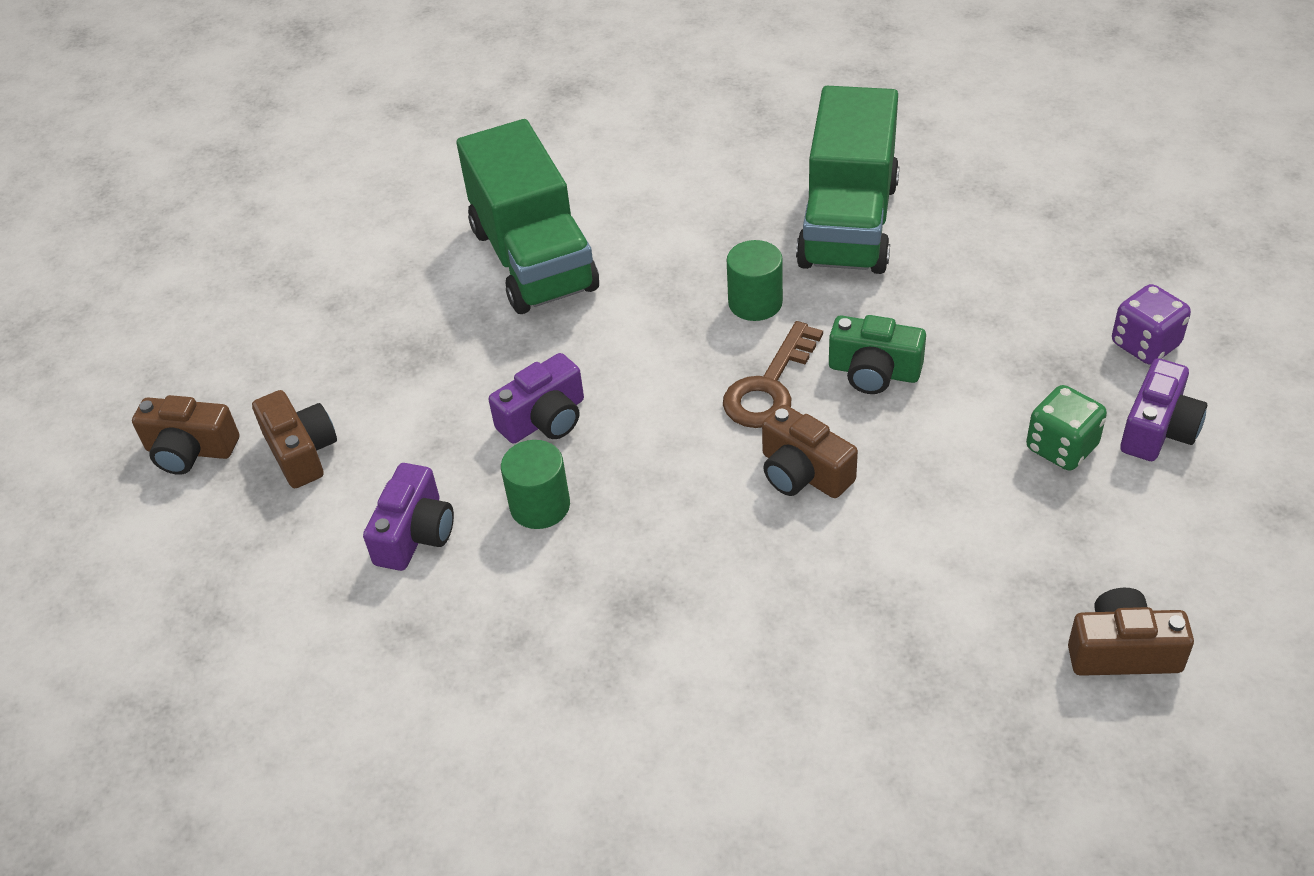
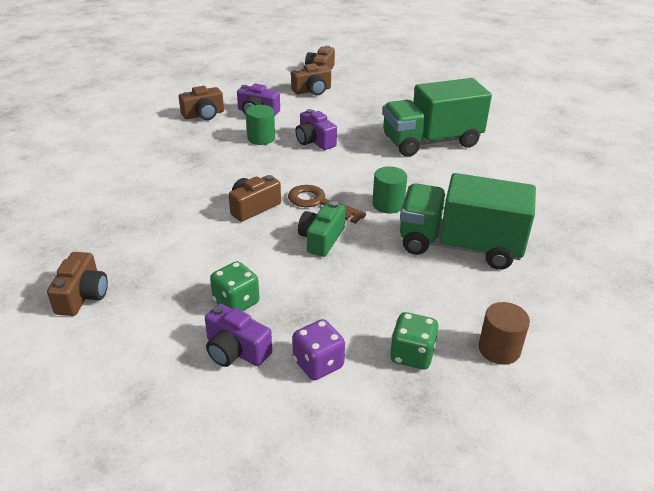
camera: 90 degrees right, 10 degrees down
(428, 636) = (203, 114): none -> brown camera
(1050, 192) = (499, 349): none -> brown cylinder
(1092, 263) = (412, 355): none -> green dice

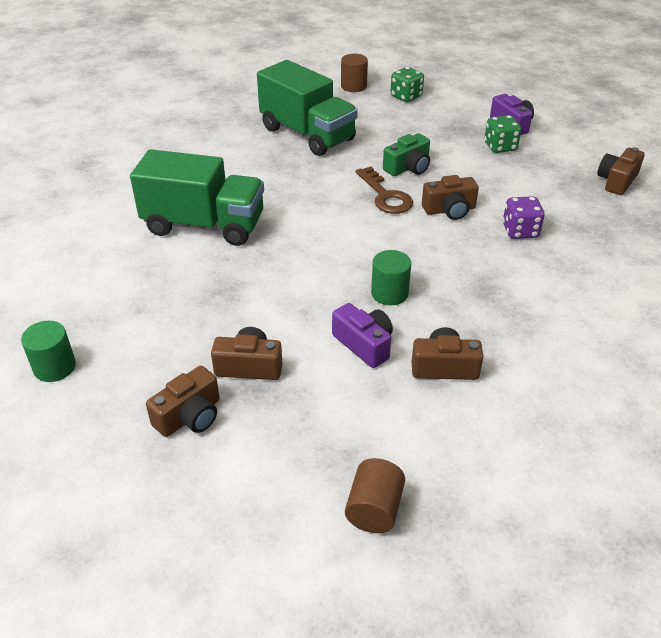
camera: 150 degrees left, 5 degrees up
(211, 68) = (374, 509): none -> brown cylinder
(314, 141) = (329, 268): purple camera -> none
(318, 364) = (464, 107): purple dice -> purple dice (520, 231)
(388, 204) = (326, 177): green cylinder -> green cylinder (54, 367)

